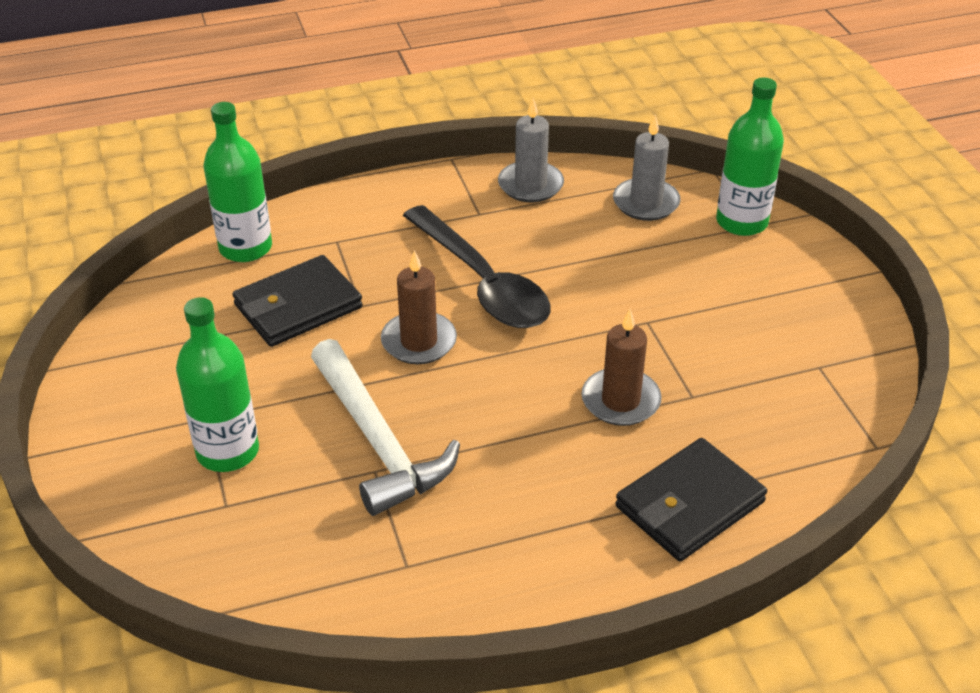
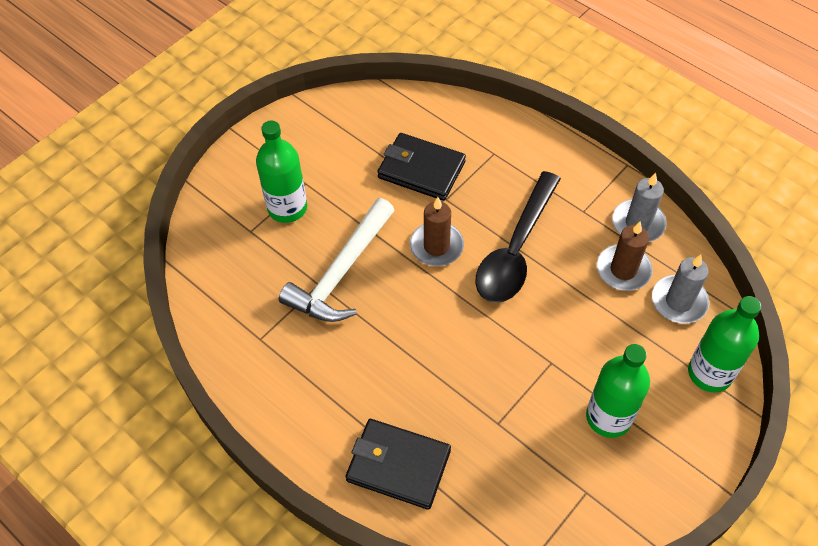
camera: 60 degrees right, 15 degrees up
(245, 248) = (451, 114): green bottle -> green bottle (608, 417)
(620, 400) = (463, 383): brown candle -> brown candle (623, 270)

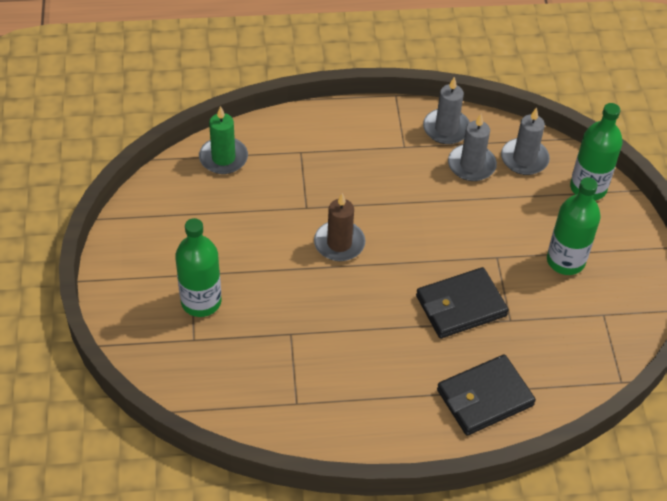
camera: 50 degrees left, 5 degrees down
(341, 273) = (297, 313): white hammer -> none
(421, 170) = (265, 200): black wallet -> black wallet (461, 306)
(430, 115) = (223, 158): none -> green candle
(515, 250) = (392, 205): black spoon -> none
(623, 270) = (471, 165): brown candle -> grey candle

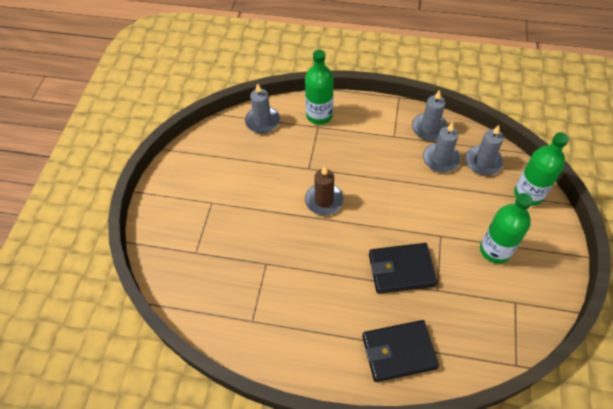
camera: 20 degrees right, 5 degrees up
(201, 301) = (211, 224): green bottle -> green bottle (319, 115)
(223, 158) = (262, 121): green candle -> grey candle

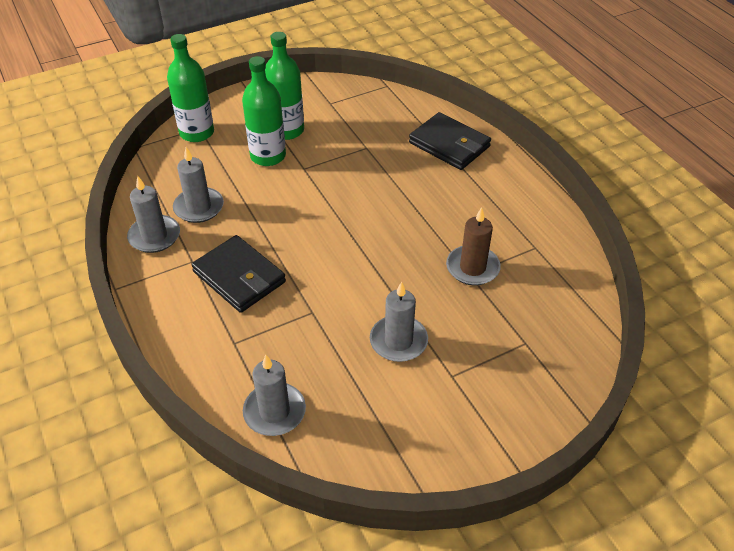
camera: 130 degrees left, 10 degrees down
(319, 115) = (212, 352): green bottle -> green bottle (268, 156)
(324, 200) = (345, 272): brown candle -> brown candle (472, 268)
(401, 270) = (370, 176): black wallet -> black wallet (239, 277)
(483, 162) = (176, 176): grey candle -> grey candle (398, 341)

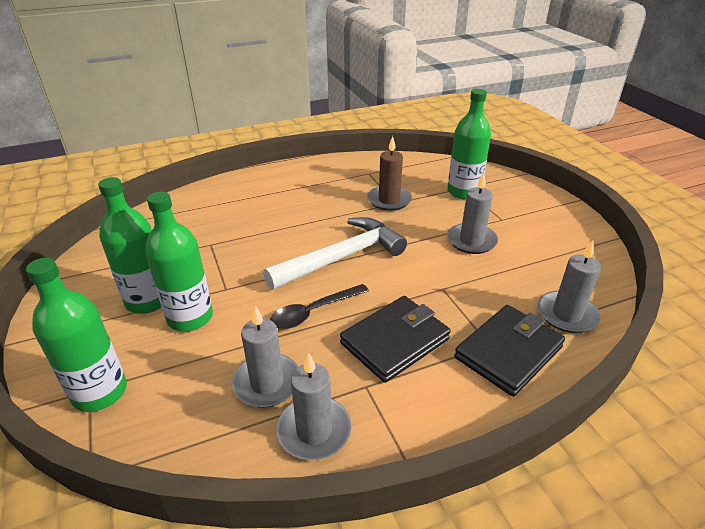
camera: 85 degrees left, 10 degrees down
(275, 223) = (313, 312): none -> black spoon
(355, 235) = (342, 257): none -> white hammer
(449, 145) = (230, 197): black wallet -> black wallet (508, 352)
(511, 341) = (463, 192): none -> green bottle

